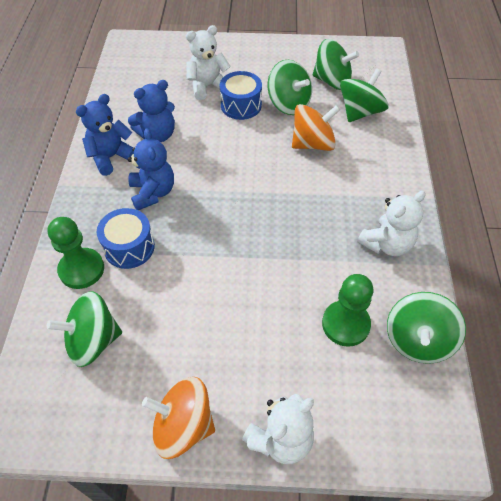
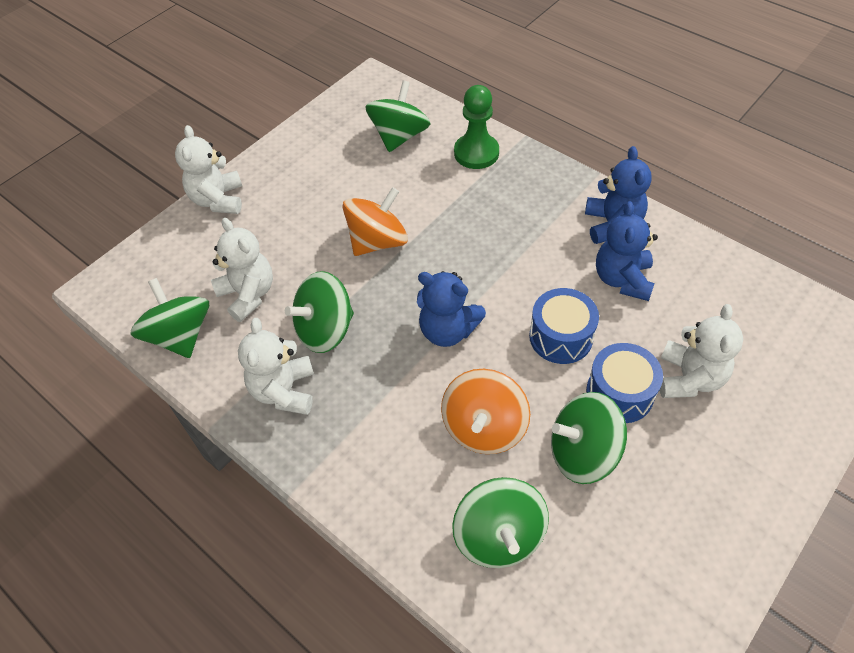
camera: 130 degrees right, 0 degrees up
(129, 247) = (473, 191): blue drum -> blue drum (561, 337)
(153, 193) = (529, 235): blue teddy bear -> blue teddy bear (447, 330)
(183, 426) = (284, 156): orange spinning top -> orange spinning top (378, 241)
(332, 81) = (596, 552): green spinning top -> green spinning top (325, 330)
(345, 324) = (248, 294): green pawn -> white teddy bear

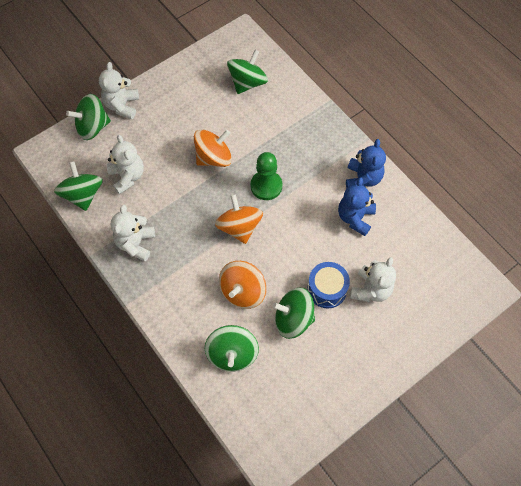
camera: 10 degrees right, 10 degrees up
(325, 330) = (168, 210): green spinning top -> green spinning top (93, 127)
(447, 330) = (239, 227): blue teddy bear -> orange spinning top
(476, 153) = (293, 106): green pawn -> green pawn (266, 186)
(561, 337) = (305, 246): blue drum -> none

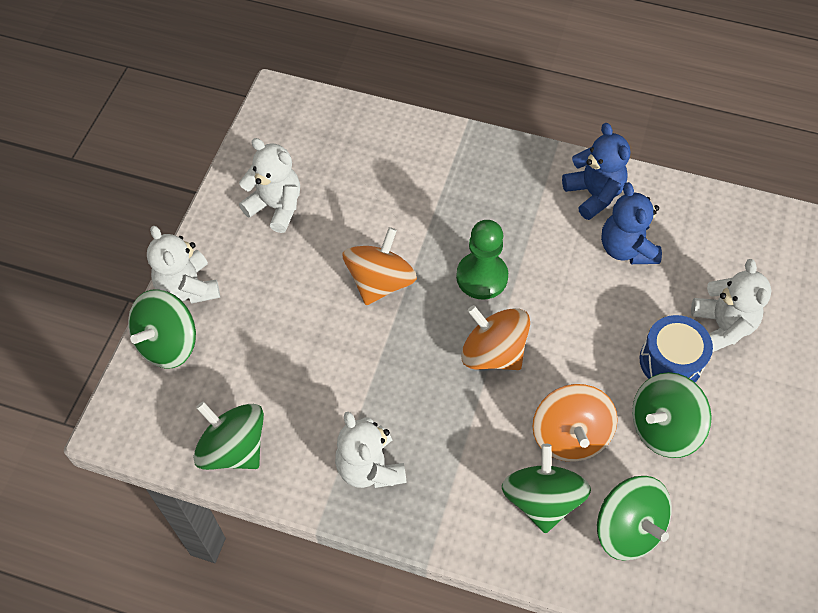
camera: 35 degrees left, 5 degrees down
(127, 176) = (279, 381): white teddy bear -> white teddy bear (276, 207)
(247, 82) = (342, 157): green spinning top -> green spinning top (542, 499)

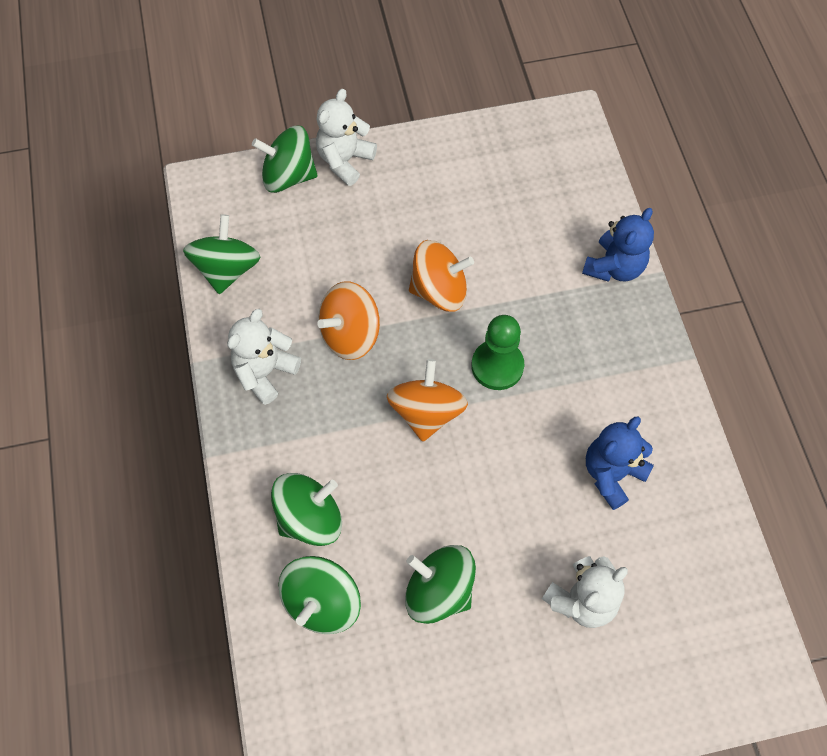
camera: 60 degrees right, 5 degrees up
(276, 207) = (460, 177): white teddy bear -> none
(570, 435) = (384, 513): orange spinning top -> orange spinning top (350, 334)
(593, 194) = (653, 417): blue teddy bear -> blue teddy bear (614, 267)
(670, 361) = (513, 568): blue drum -> none

